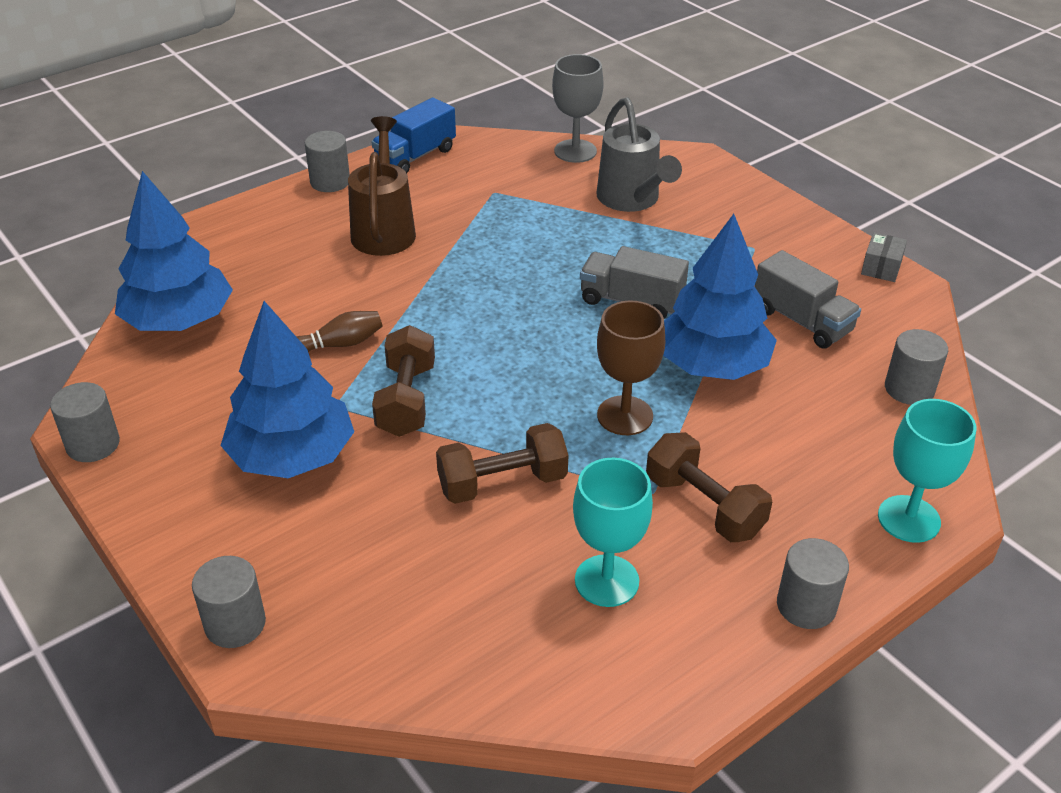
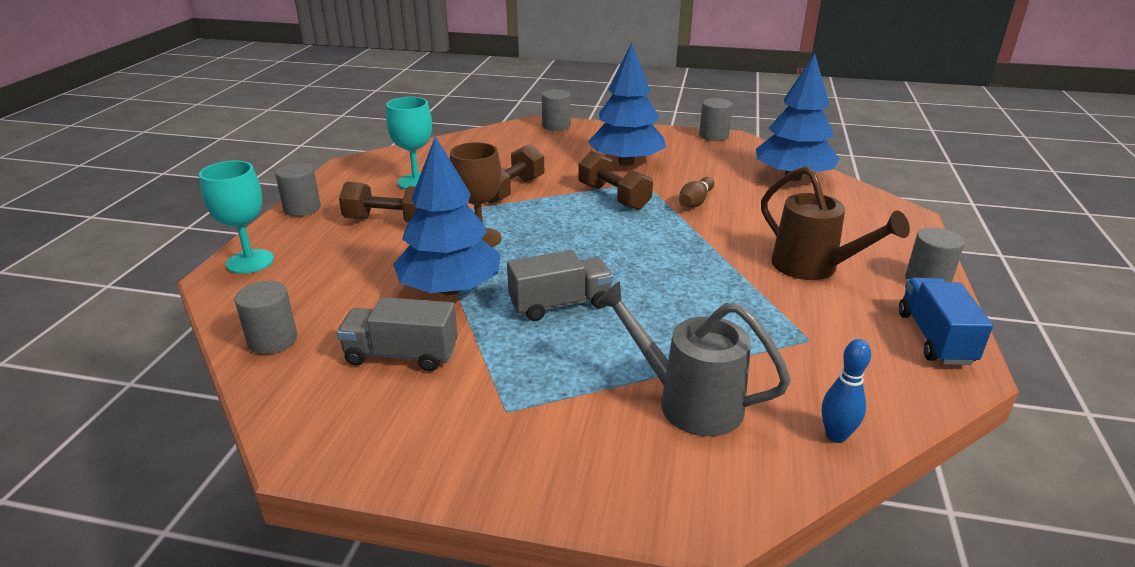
camera: 140 degrees right, 10 degrees down
(575, 151) = (836, 436): grey goblet -> blue bowling pin
(881, 267) = (348, 459): grey box -> none

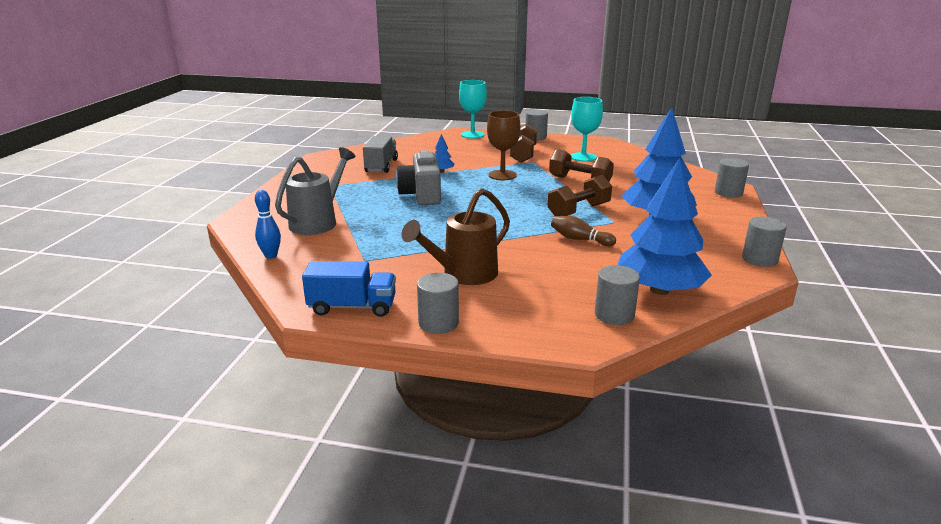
camera: 90 degrees right, 5 degrees down
(272, 340) = (400, 145): grey cylinder -> grey cylinder (614, 315)
(450, 289) = (442, 171): blue tree -> blue tree, size x0.41
(560, 304) = (421, 195): grey truck -> grey camera

